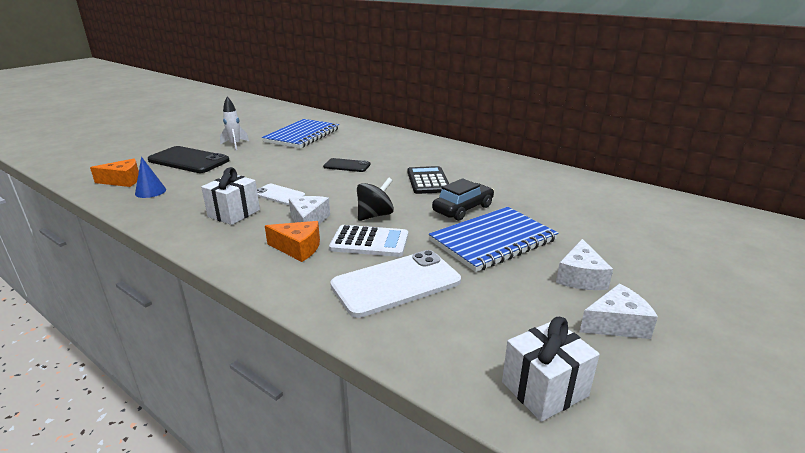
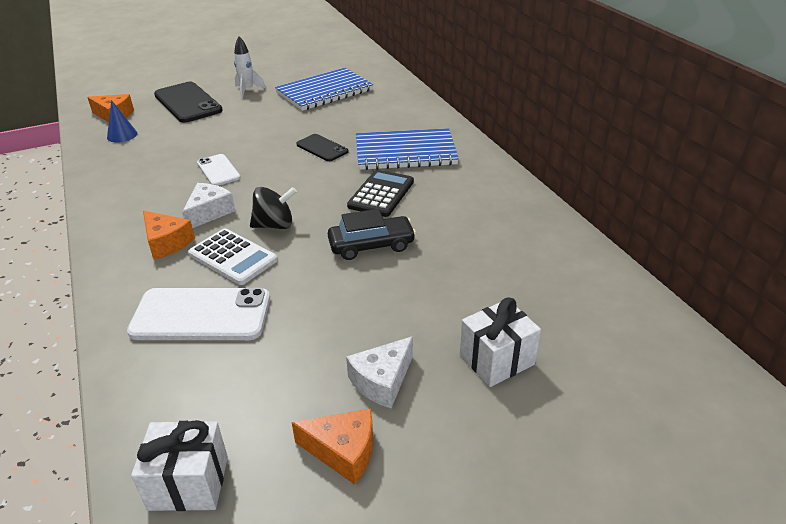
camera: 30 degrees right, 10 degrees up
(234, 213) = (159, 183): white gift -> white gift (496, 359)
(492, 240) = (350, 299): blue notebook -> blue notebook (405, 152)
(616, 324) = (343, 451): white cheese -> orange cheese

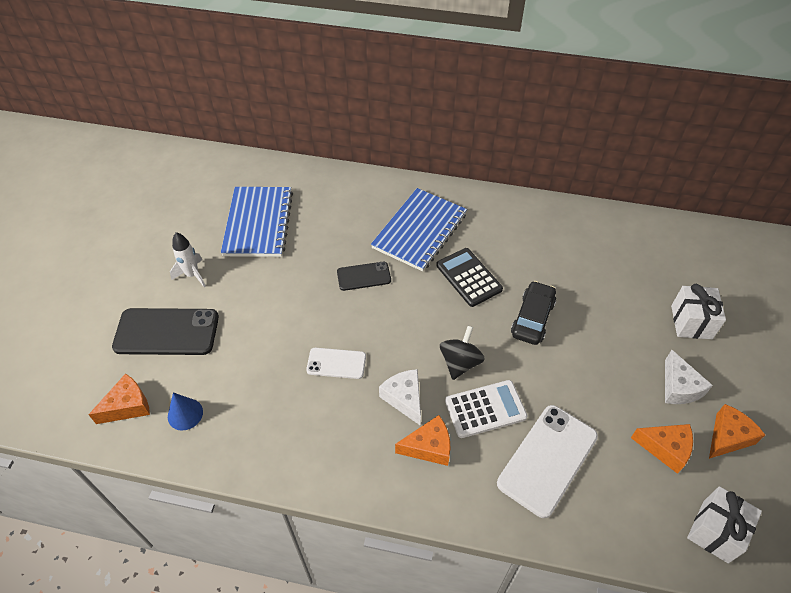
camera: 55 degrees left, 15 degrees up
(280, 398) = (665, 448): none -> orange cheese

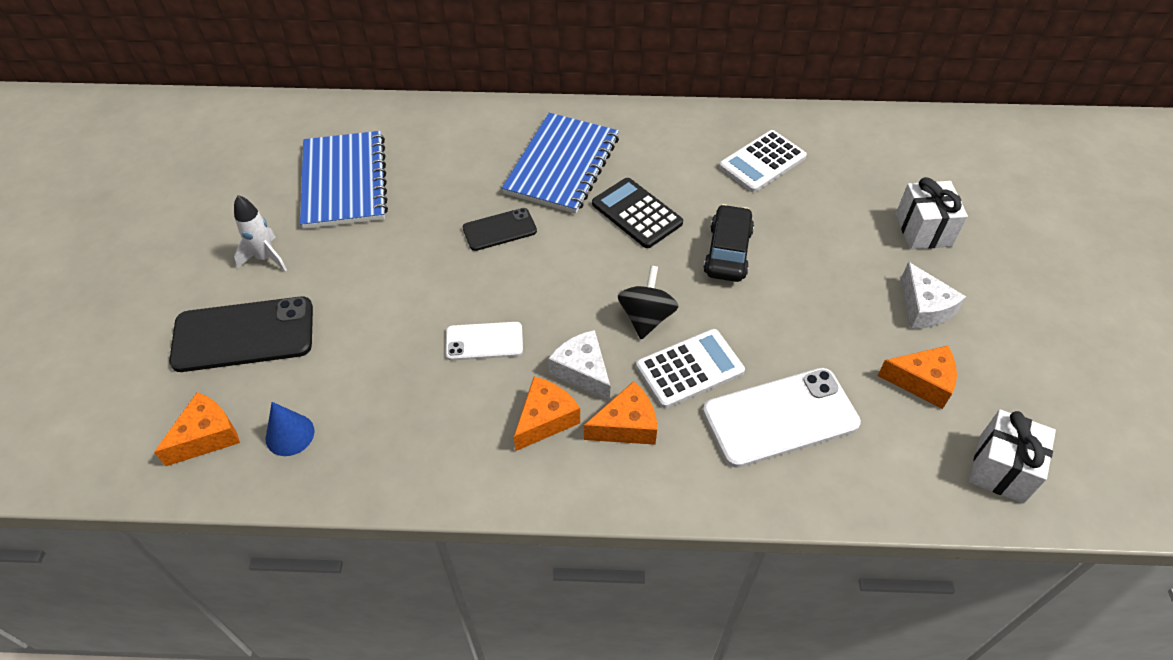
camera: 10 degrees left, 0 degrees up
(547, 460) = (780, 417): white phone -> white phone turned 45 degrees clockwise
(573, 248) = (762, 162): none -> white calculator
(728, 437) = (994, 357): orange cheese -> orange cheese (545, 419)

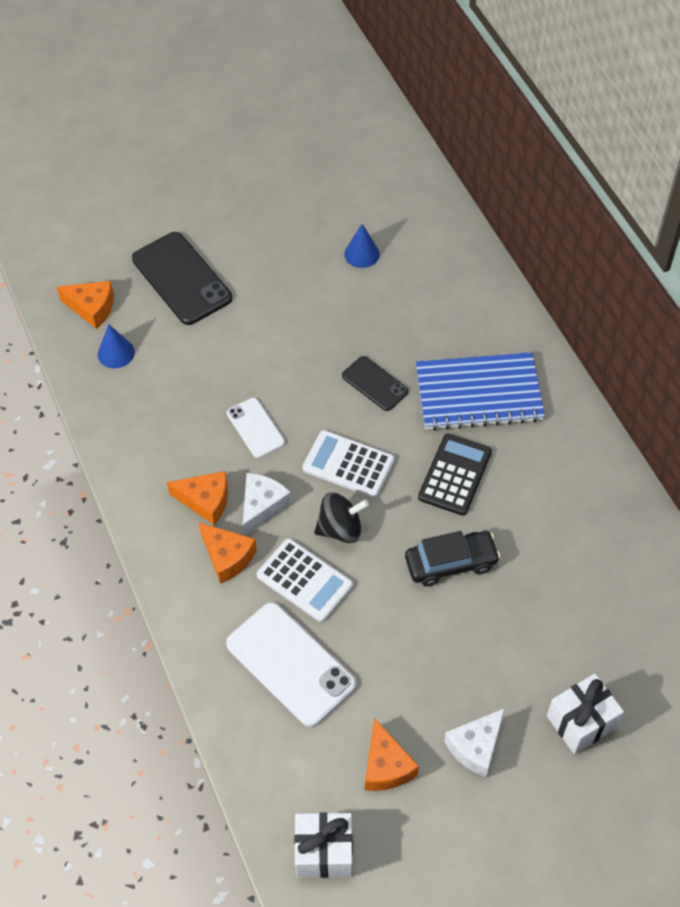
camera: 65 degrees right, 5 degrees up
(266, 258) = (256, 250): white rocket -> none
(344, 182) = (362, 254): blue notebook -> blue cone
(762, 162) = (588, 551): white calculator -> white calculator (348, 465)

